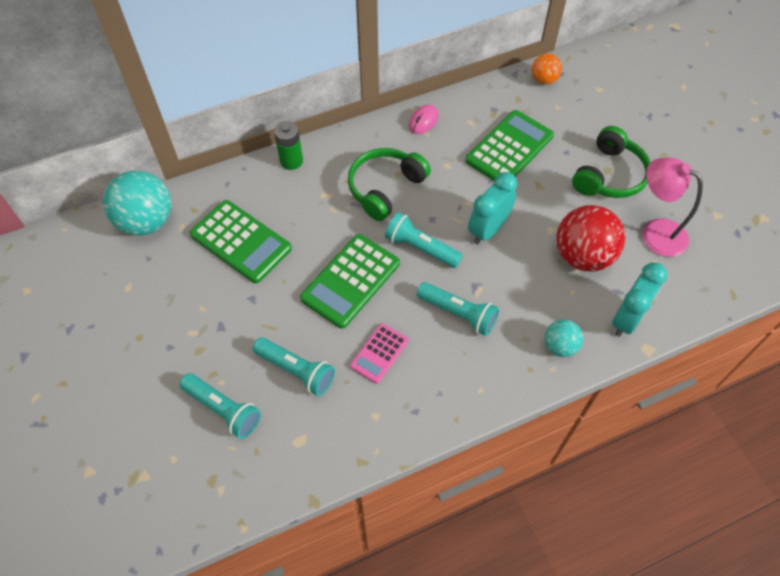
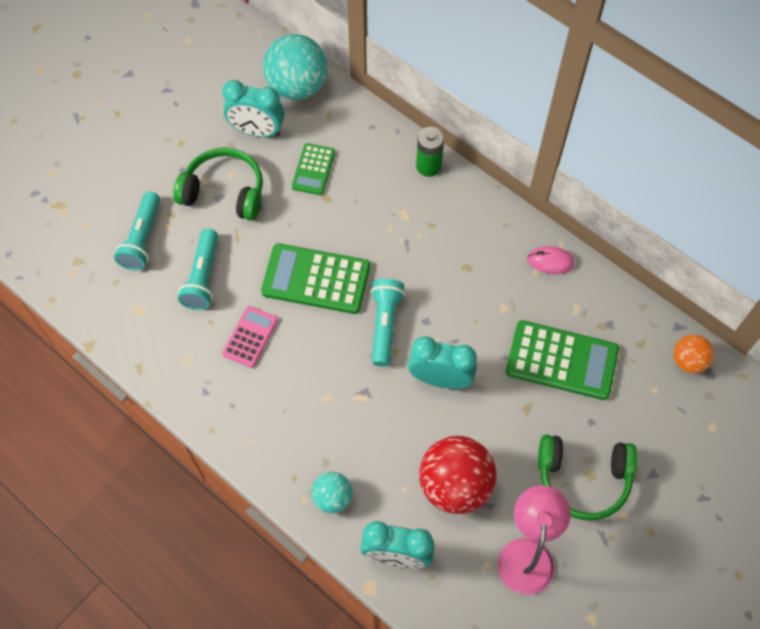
camera: 65 degrees right, 5 degrees up
(171, 270) = (257, 131): none -> turquoise clock
(240, 242) = (313, 169): green calculator -> green calculator, size x0.57
(379, 353) = (250, 337): pink calculator -> pink calculator turned 105 degrees clockwise
(385, 188) = (441, 262): green headphones -> green headphones (224, 192)
(458, 313) = (325, 389): turquoise flashlight -> none

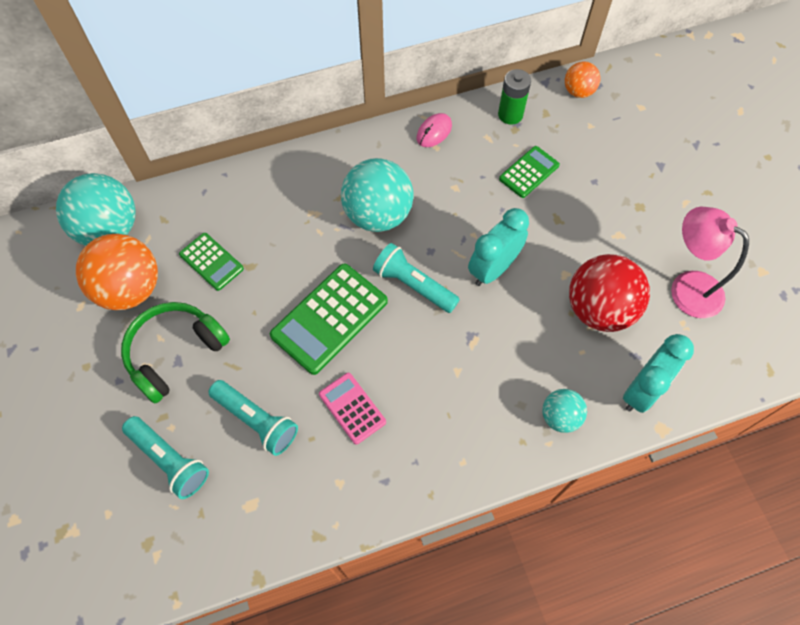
camera: 60 degrees left, 0 degrees up
(257, 131) = (130, 289): turquoise clock -> orange ball
(428, 166) = (279, 169): green battery -> green battery (510, 115)
(434, 263) = (378, 215): none -> turquoise ball
(561, 360) = (529, 172): green calculator -> green calculator, size x0.57
(583, 479) = (641, 213): green headphones -> none

